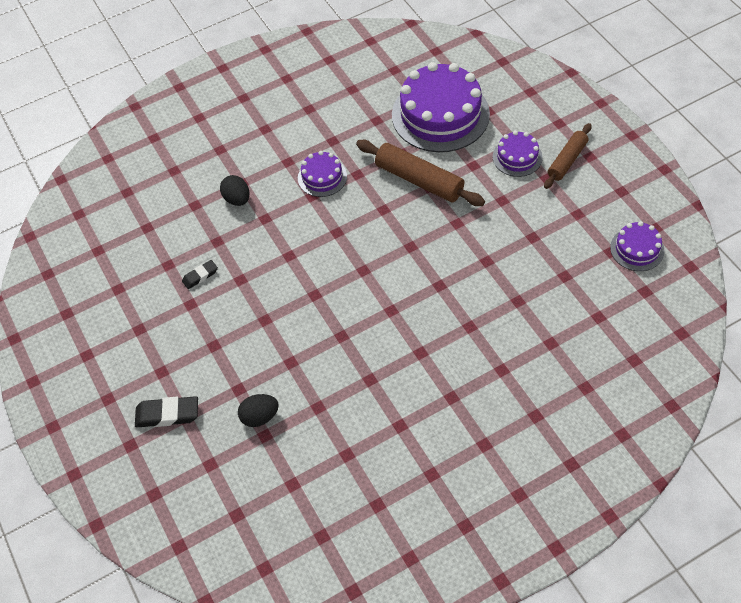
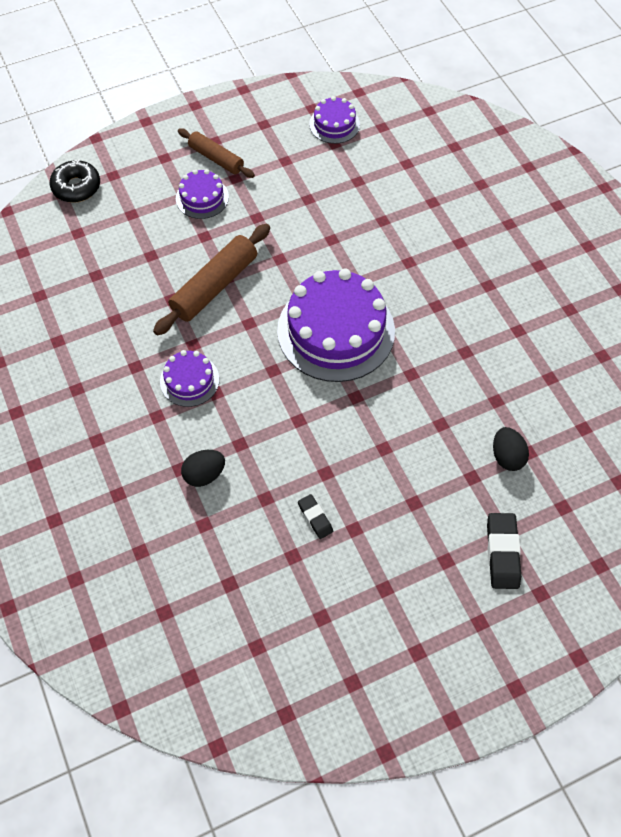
camera: 90 degrees left, 5 degrees up
(440, 114) = (124, 257): purple cake -> purple cake (336, 330)
(511, 70) = (76, 187): none -> black donut

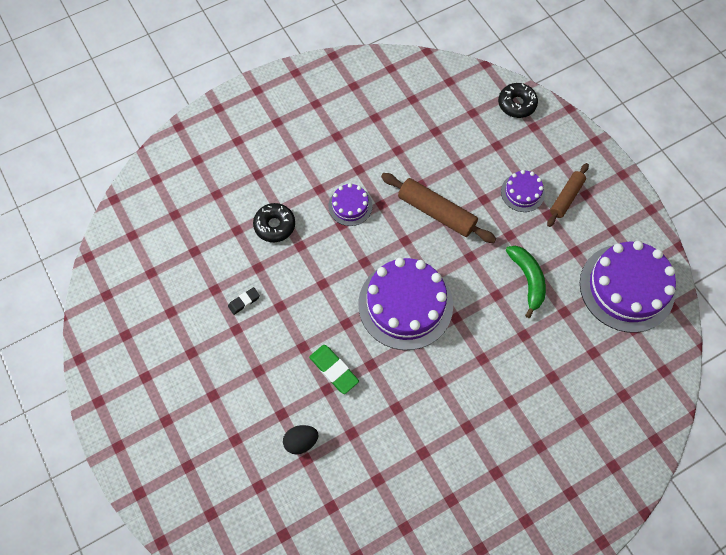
camera: 85 degrees right, 5 degrees up
(204, 474) = (274, 225): black egg -> black donut
(316, 208) = (527, 280): none -> green banana
(334, 124) = (626, 288): purple cake -> purple cake, size x2.04
(417, 414) = (334, 370): none -> green eraser
(502, 552) = (220, 437): black eraser -> none

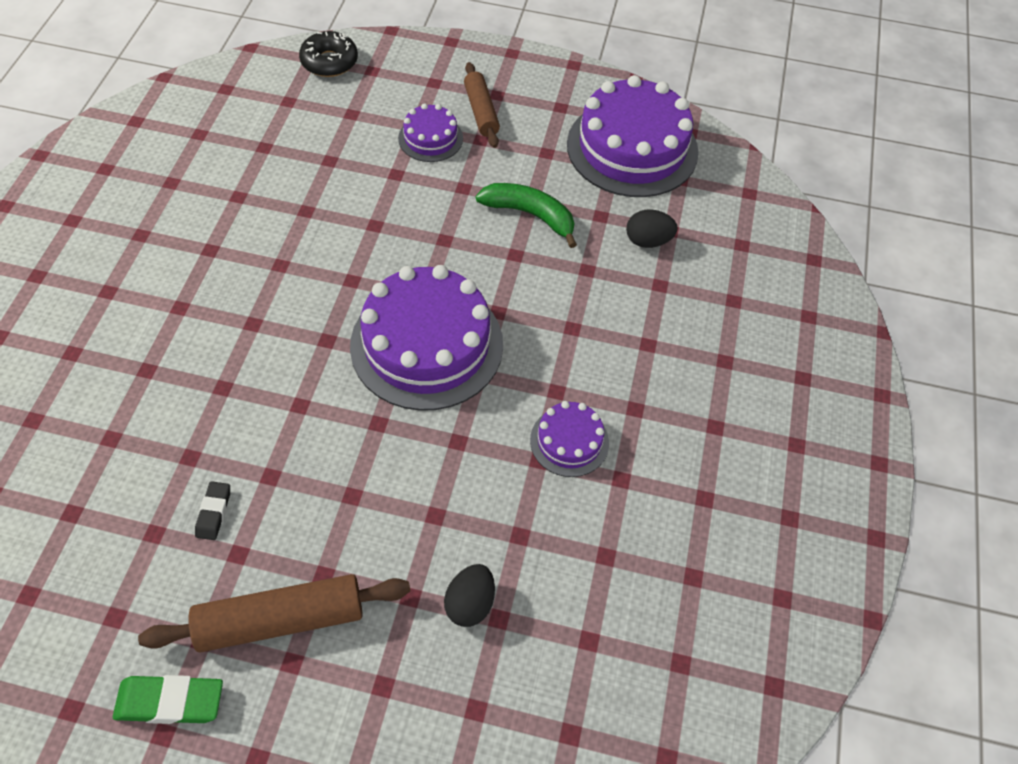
camera: 50 degrees left, 10 degrees down
(274, 225) = (161, 392): black donut -> none
(334, 370) = (420, 487): green eraser -> green eraser (170, 702)
(350, 206) = (242, 295): purple cake -> purple cake (569, 441)
(436, 212) = (357, 225): brown rolling pin -> brown rolling pin (281, 620)
(573, 348) = (648, 241): none -> black egg

